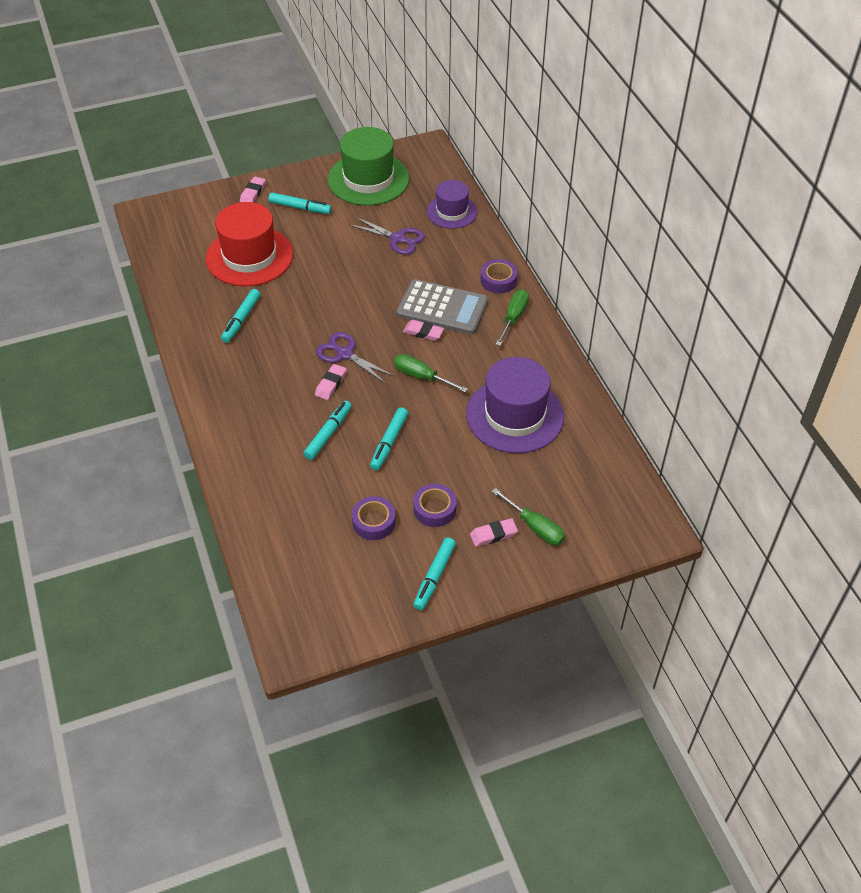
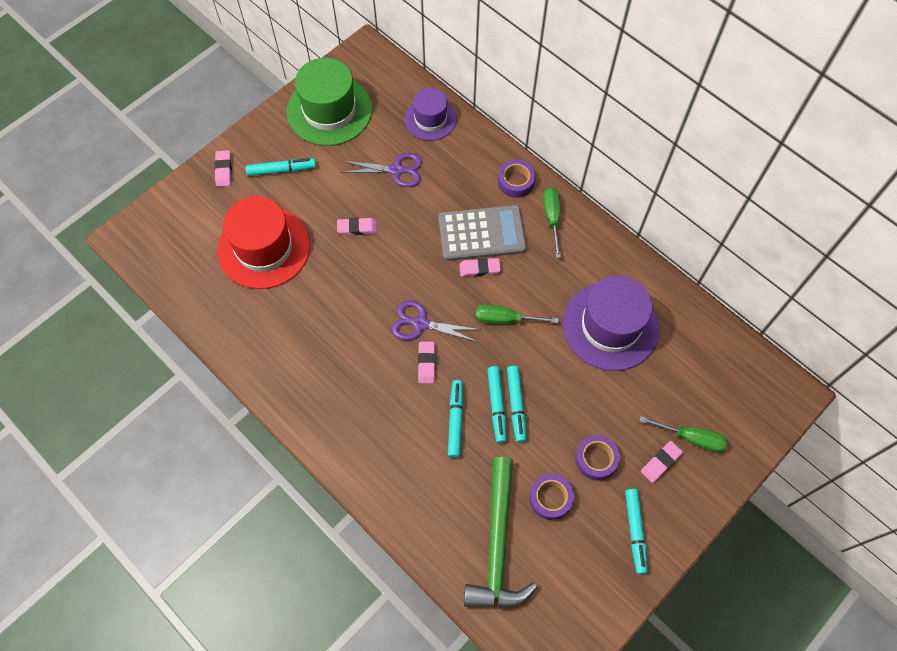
camera: 25 degrees left, 15 degrees up
(241, 320) = (299, 326): turquoise marker -> turquoise marker (497, 406)
(304, 537) = (497, 545): none -> green hammer
(336, 268) = (357, 228): none -> pink eraser

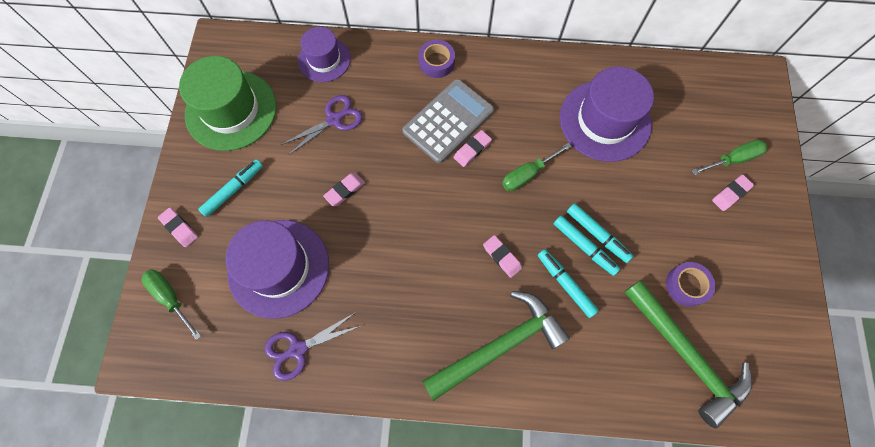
camera: 40 degrees left, 5 degrees up
(264, 248) = (279, 268): red hat -> purple hat
(365, 423) = (500, 346): none -> green hammer
(421, 324) = (468, 229): purple scissors -> purple scissors (298, 349)
(552, 218) = (489, 71): green screwdriver -> green screwdriver (171, 298)
(596, 459) = (688, 228): purple tape -> none
(635, 531) = (763, 259): turquoise marker -> none
(660, 462) = (731, 194): pink eraser -> pink eraser turned 45 degrees clockwise

